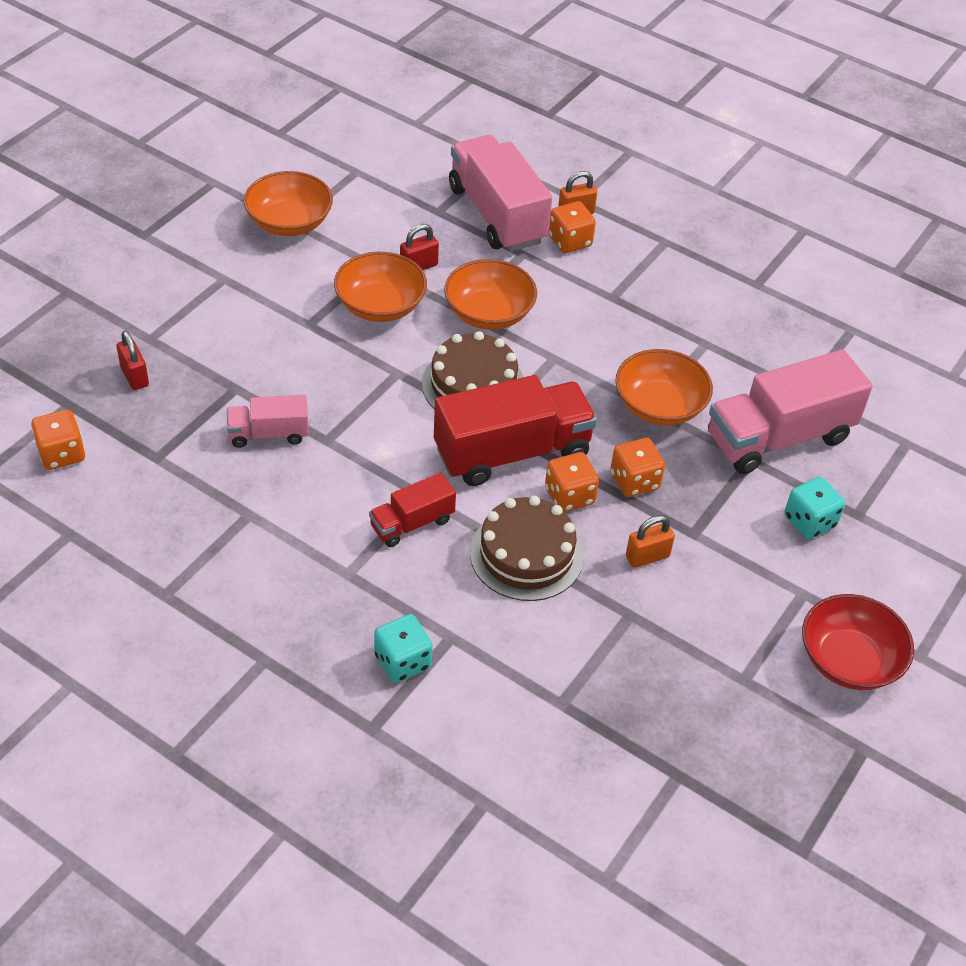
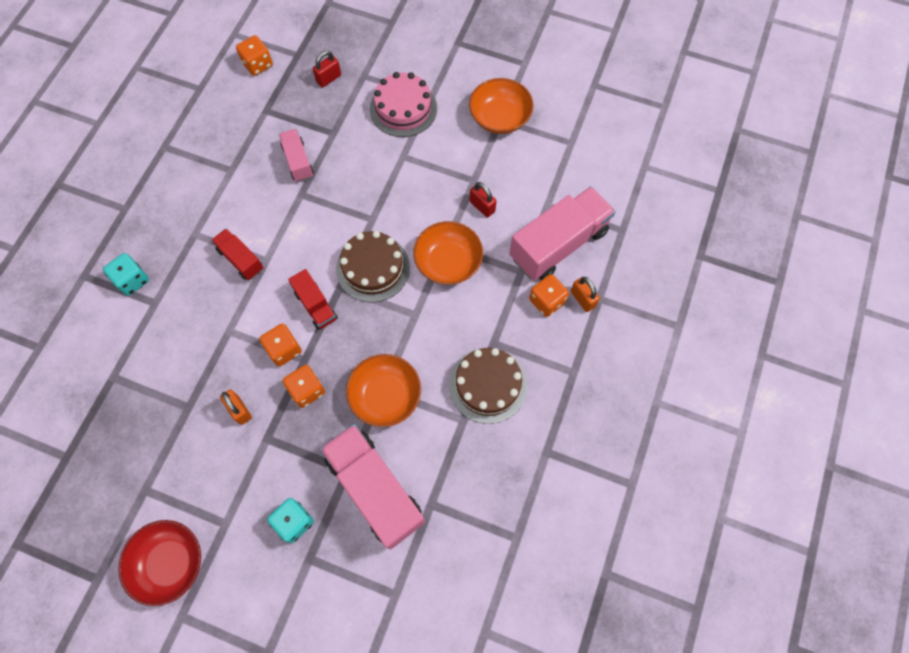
camera: 80 degrees right, 20 degrees up
(229, 308) = (403, 108): none -> pink cake
(380, 305) = (434, 193): orange bowl -> none
(512, 452) = (315, 305): red truck -> red truck, size x0.52
(526, 554) = (227, 333): brown cake -> brown cake (488, 385)

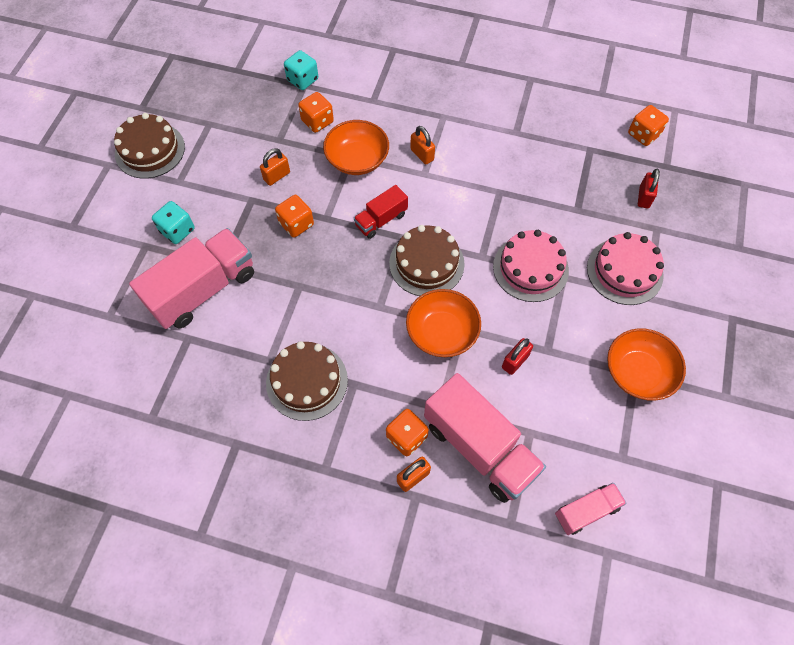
camera: 85 degrees right, 5 degrees down
(132, 280) = (392, 81): turquoise dice -> turquoise dice (302, 80)
(170, 563) = (150, 150): red bowl -> brown cake
(241, 259) = (422, 154): red truck -> orange padlock
(284, 350) = (335, 201): orange dice -> orange dice (317, 121)
(298, 161) = (536, 184): pink truck -> pink truck (586, 511)
(328, 78) = (644, 197): red padlock -> red padlock turned 60 degrees clockwise
(385, 396) = (292, 289): orange bowl -> orange bowl (357, 159)
(390, 180) = (530, 268): none -> pink cake

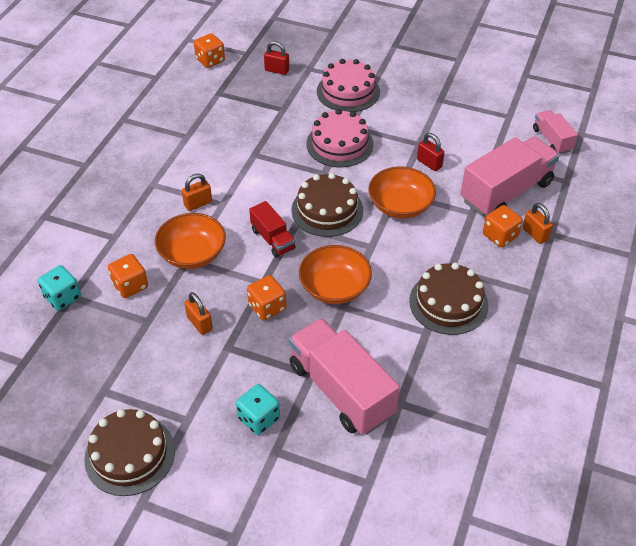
camera: 85 degrees left, 15 degrees down
(638, 372) = (439, 98): orange bowl -> orange bowl (334, 287)

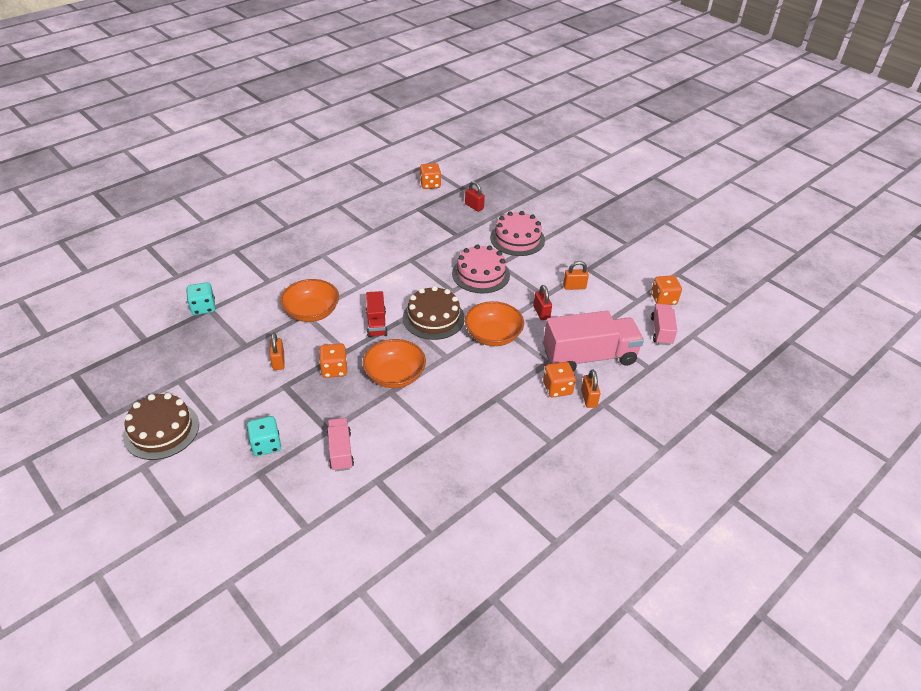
camera: 25 degrees right, 5 degrees down
(130, 285) = (253, 317): orange dice -> orange dice (663, 299)
(198, 203) = (343, 279): orange padlock -> orange padlock (574, 287)
(341, 390) = (340, 451): pink truck -> pink truck, size x0.52
(448, 303) = (474, 422): brown cake -> none

